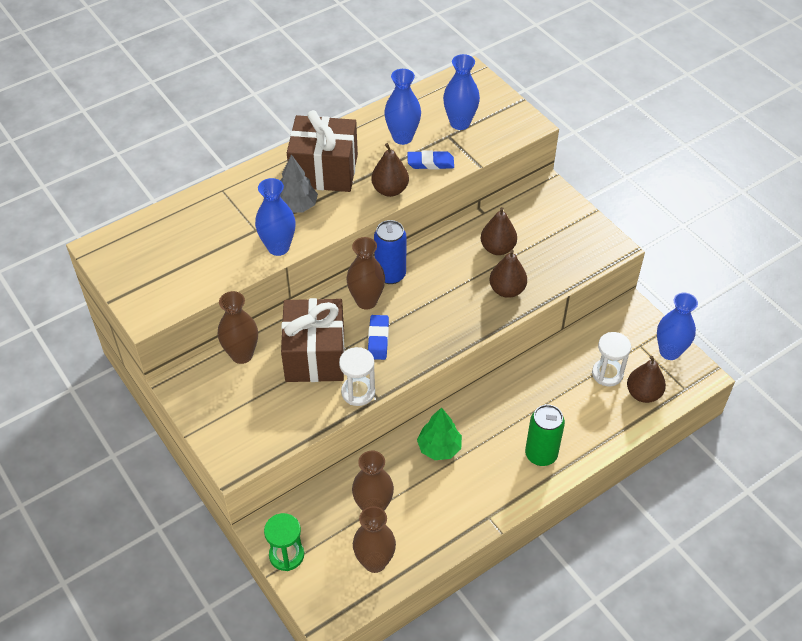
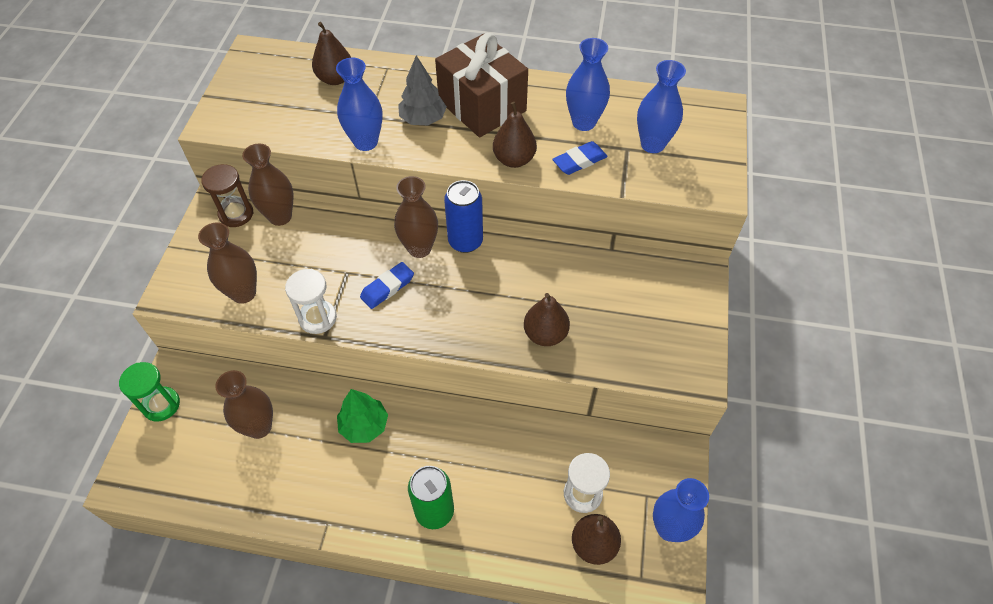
camera: 45 degrees right, 5 degrees up
(206, 378) = (236, 214): none -> brown hourglass
(315, 355) = (327, 260): brown gift -> none
(374, 562) = (205, 472): brown vase -> brown vase (243, 293)
(430, 163) = (579, 161): blue eraser -> blue eraser turned 75 degrees counterclockwise
(497, 248) = (584, 290): brown pear -> brown pear (335, 79)

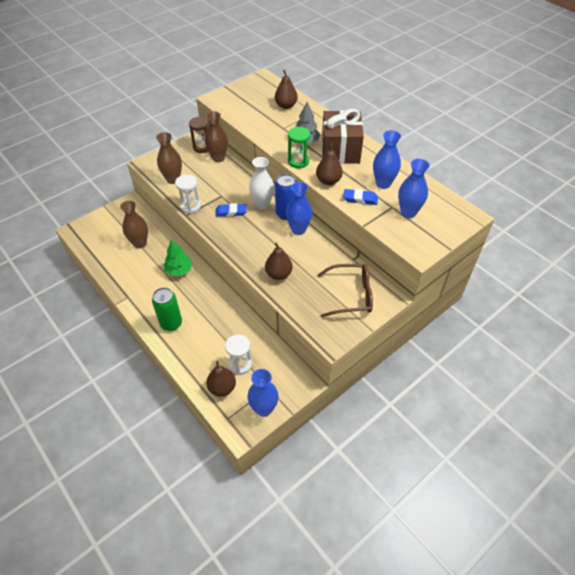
camera: 40 degrees right, 5 degrees down
(161, 405) = (114, 211): green hourglass -> green hourglass (298, 161)
(365, 142) = (269, 138): blue vase -> blue vase (298, 229)
(419, 248) = (262, 204): brown vase -> white vase
(658, 299) = (351, 295): none -> brown glasses

